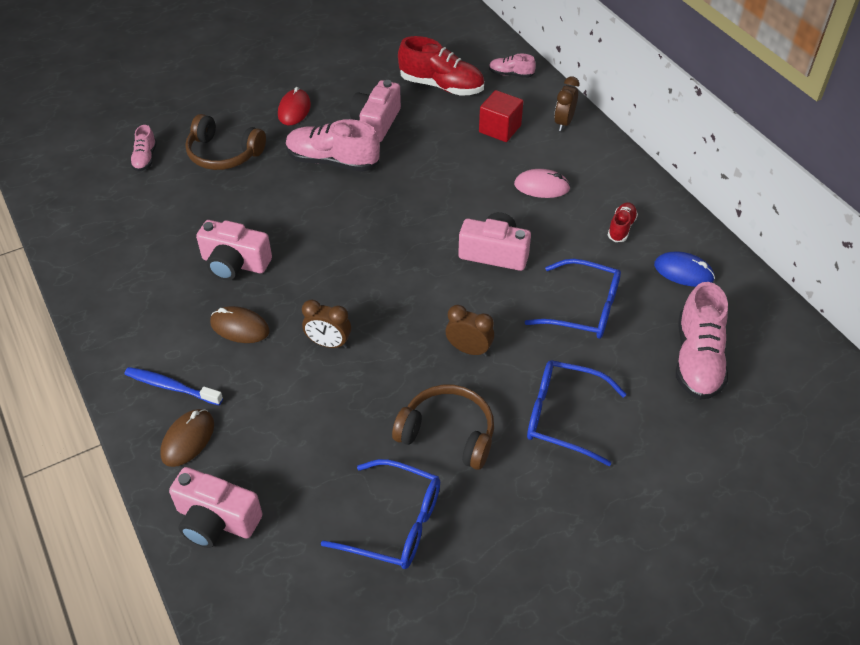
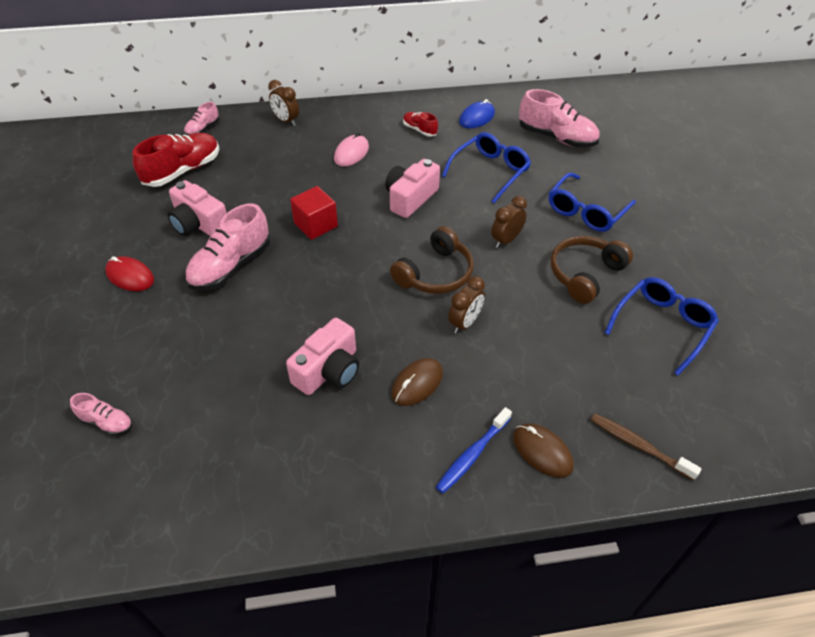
camera: 70 degrees left, 0 degrees up
(216, 520) = (638, 445): pink camera -> brown toothbrush
(224, 154) = (155, 347): brown headphones -> brown headphones (435, 273)
(500, 129) = (267, 154): red cube -> red cube (316, 225)

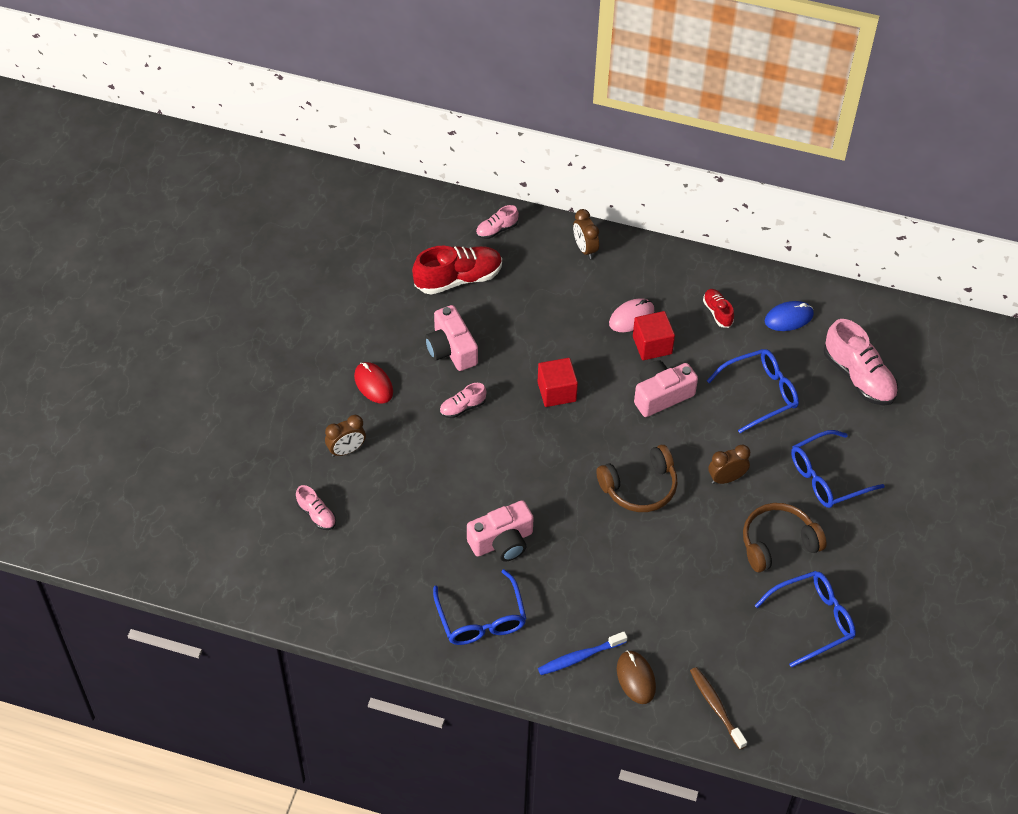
camera: 25 degrees right, 5 degrees up
(231, 266) = (462, 407): pink shoe -> pink shoe, size x0.52
(345, 459) = (481, 619): none -> blue glasses
(380, 166) = (652, 345): none -> red cube
(417, 383) = (568, 582): brown mouse -> none
(465, 323) = (638, 546): brown clock -> brown clock (346, 450)

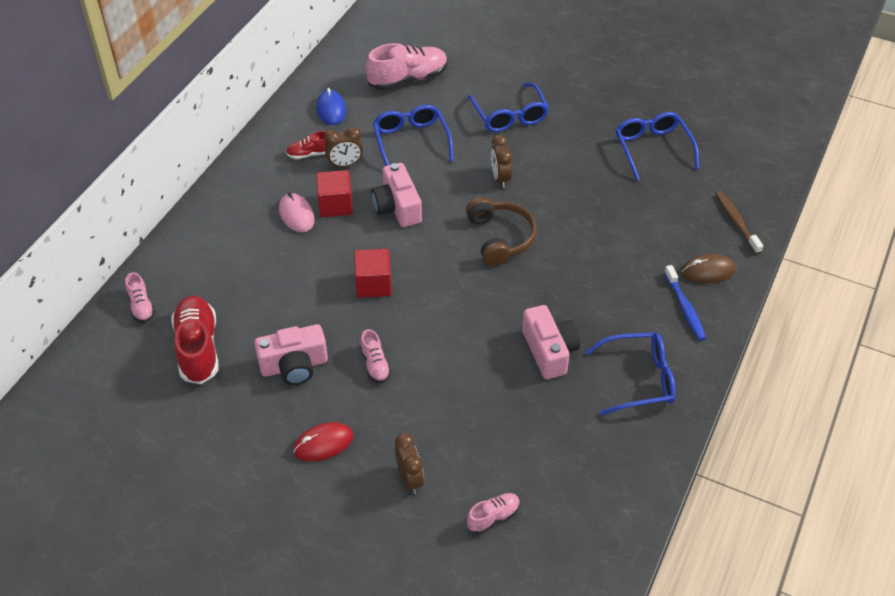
camera: 80 degrees left, 5 degrees down
(585, 249) = (196, 237): brown clock -> brown clock (345, 164)
(716, 706) = (736, 222): brown toothbrush -> brown toothbrush turned 90 degrees clockwise
(778, 543) = (573, 157): brown headphones -> none

